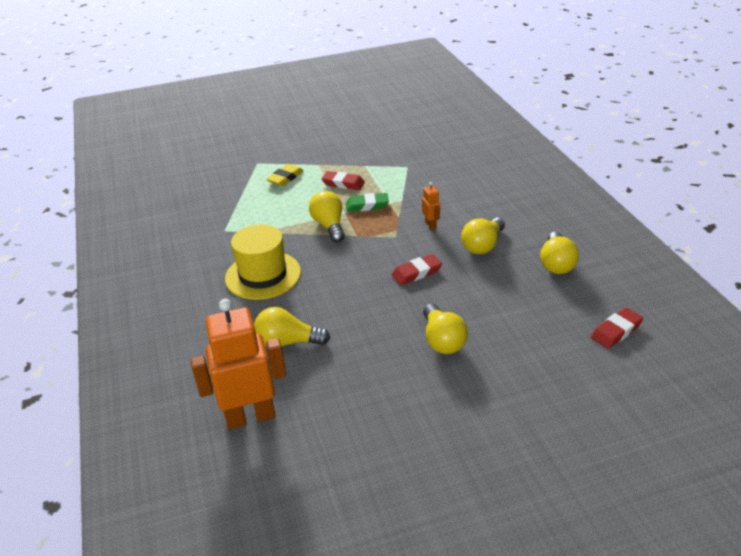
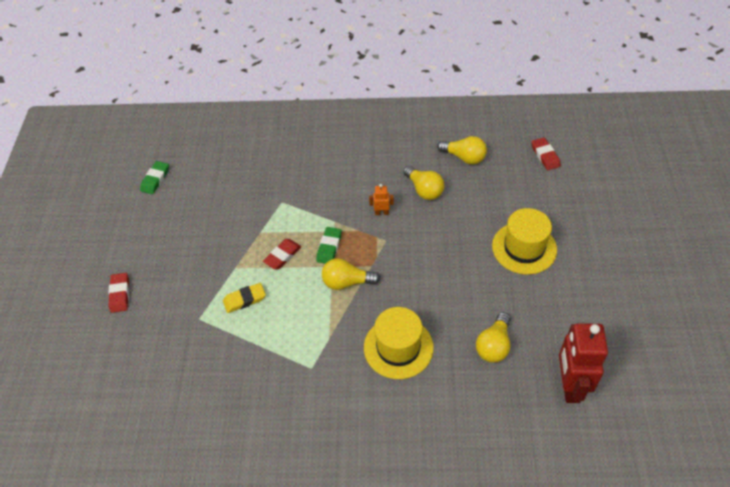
camera: 70 degrees left, 15 degrees up
(250, 417) = (569, 386): orange robot -> red robot
(285, 178) = (244, 299): yellow eraser -> yellow eraser turned 75 degrees counterclockwise
(393, 103) = (155, 179): none -> green eraser
(416, 272) = (440, 240): red eraser -> red eraser (120, 294)
(442, 340) = (524, 248): yellow light bulb -> yellow hat

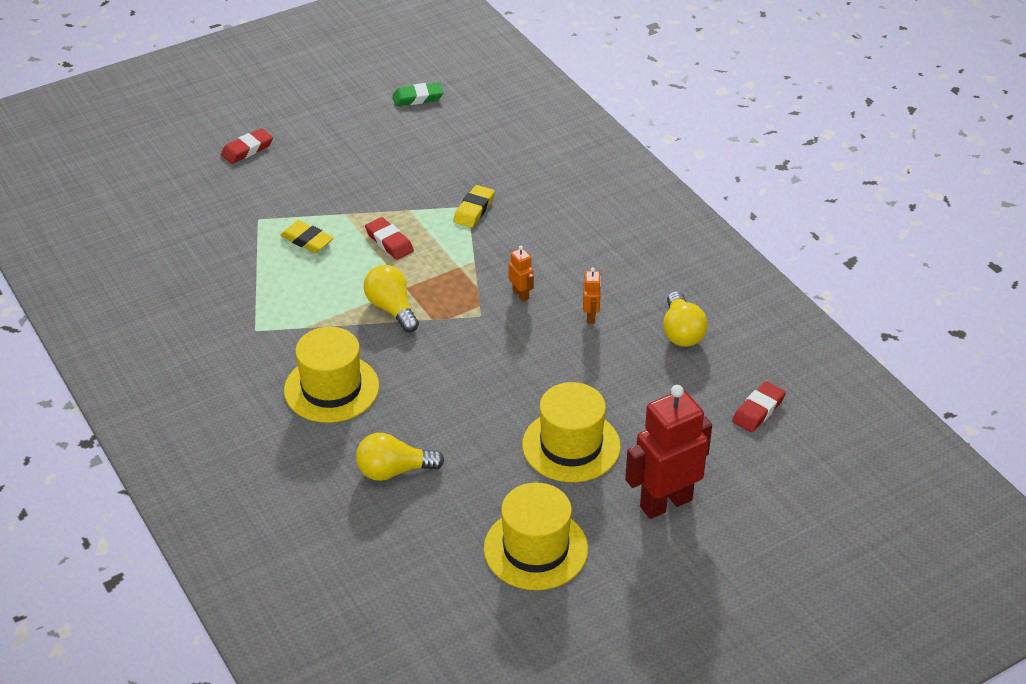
camera: 55 degrees right, 10 degrees down
(282, 256) = (389, 242): red eraser -> red eraser turned 45 degrees clockwise
(287, 200) = (474, 210): none -> yellow eraser
(329, 247) = (431, 273): green eraser -> none
(424, 190) = (591, 317): yellow light bulb -> orange robot
(569, 386) = (383, 562): red robot -> red robot (665, 503)
(597, 302) = (535, 549): none -> yellow hat

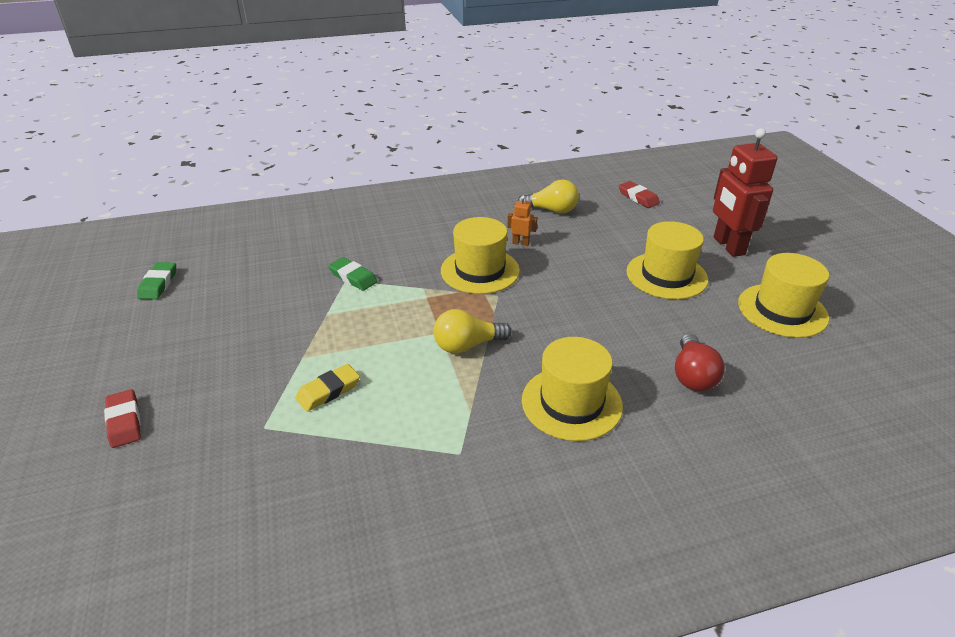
camera: 75 degrees left, 5 degrees down
(389, 242) = (367, 333): red eraser -> none
(394, 471) = (692, 375): yellow light bulb -> red light bulb
(474, 210) = (353, 277): yellow eraser -> green eraser
(521, 294) = (480, 270): orange robot -> yellow hat

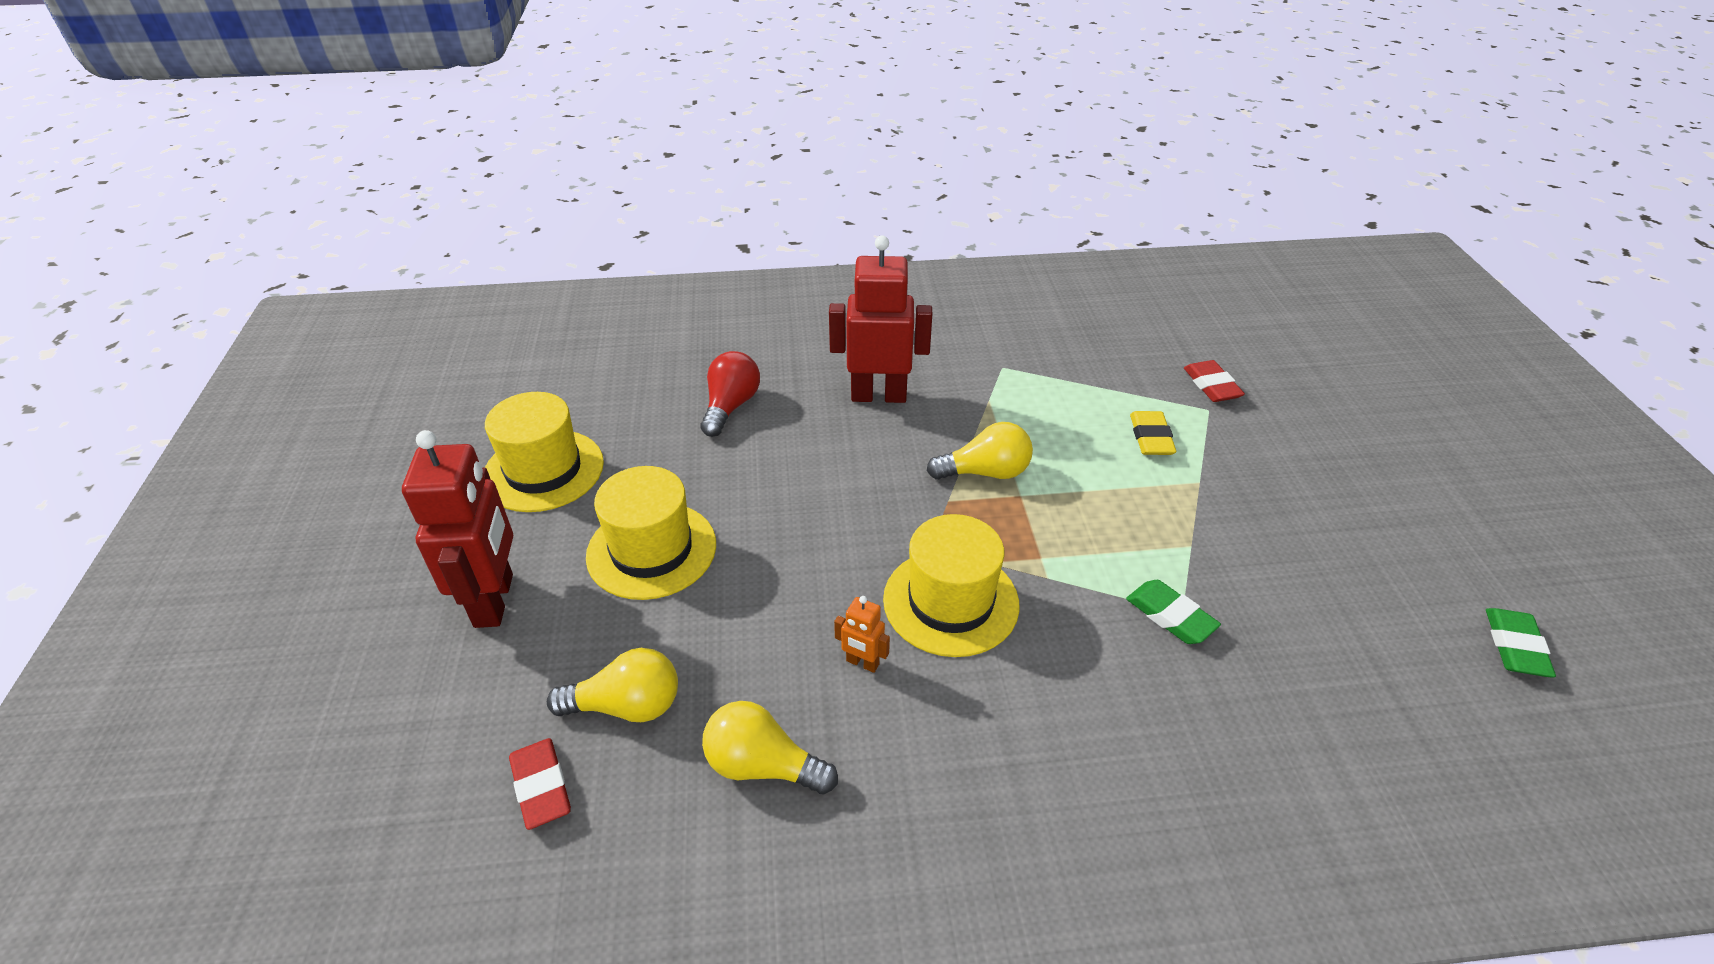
camera: 170 degrees left, 5 degrees up
(124, 421) = (1368, 431): red eraser -> red eraser (1211, 385)
(328, 391) = (1151, 437): yellow eraser -> yellow eraser turned 60 degrees counterclockwise
(571, 403) = (878, 395): yellow hat -> red robot
(624, 220) = (626, 706): none -> yellow light bulb

